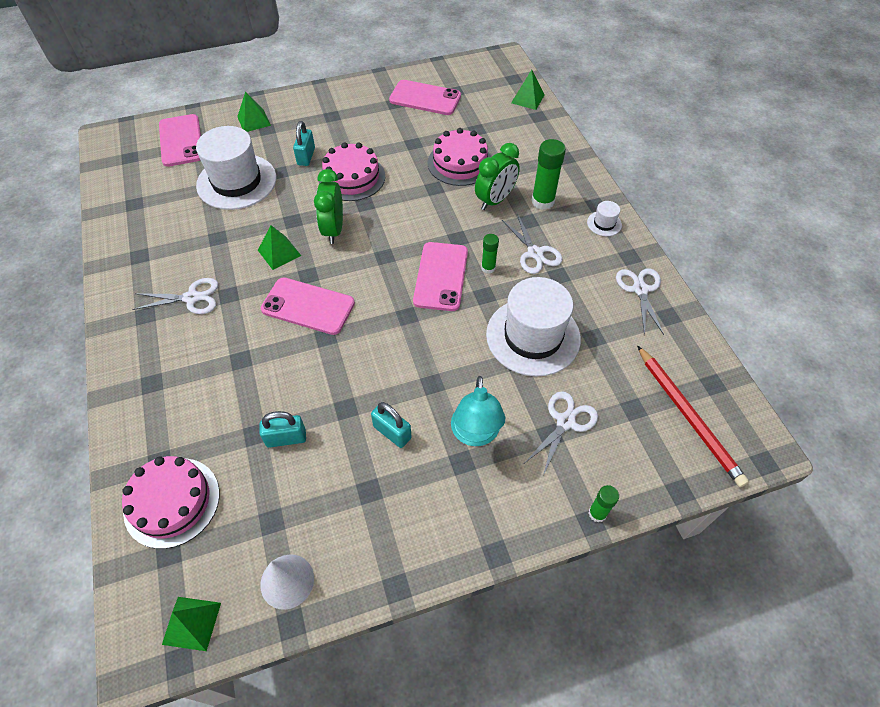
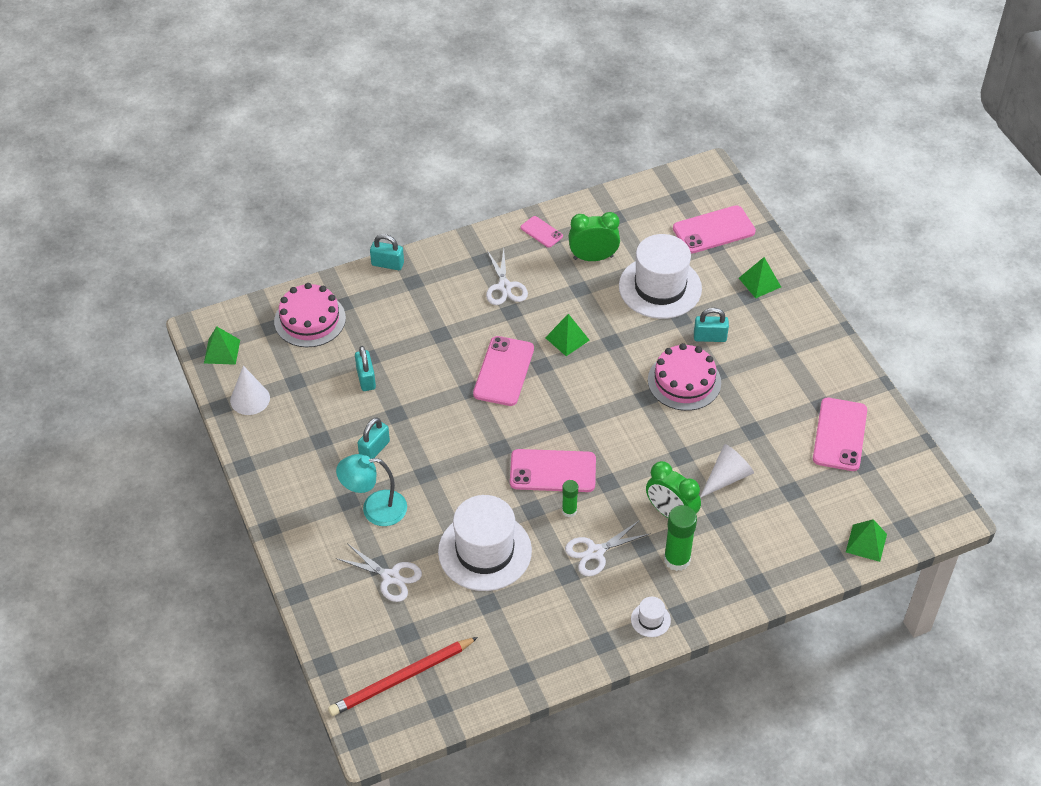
camera: 85 degrees right, 5 degrees down
(112, 409) = (387, 264): none -> turquoise padlock
(127, 262) = (541, 232): none -> pink phone
(333, 230) = (604, 376): green clock -> green clock (593, 257)
(460, 163) = (727, 477): pink cake -> white cone
(597, 513) = (304, 599): green glue stick -> none
(640, 290) = (555, 649): white scissors -> none

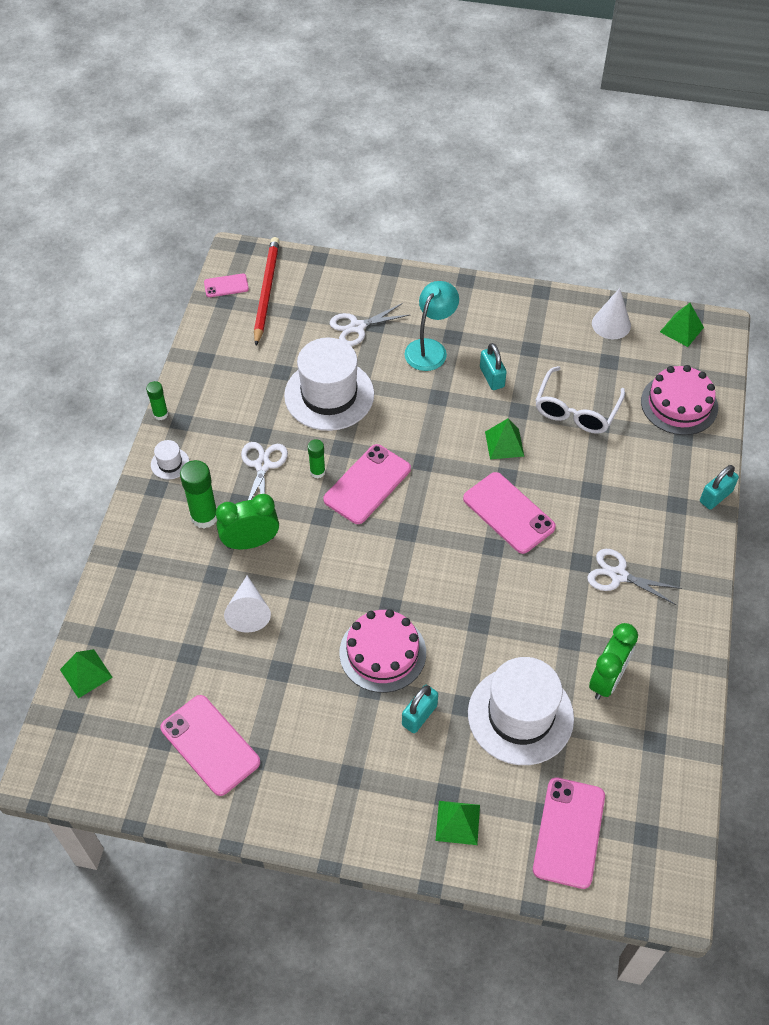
camera: 125 degrees right, 5 degrees up
(366, 378) = (576, 409): turquoise padlock -> white glasses
(541, 232) = (677, 654): pink phone -> pink phone (226, 285)
(567, 339) = (511, 587): green pyramid -> green pyramid (504, 443)
(609, 664) = (160, 414): none -> green glue stick

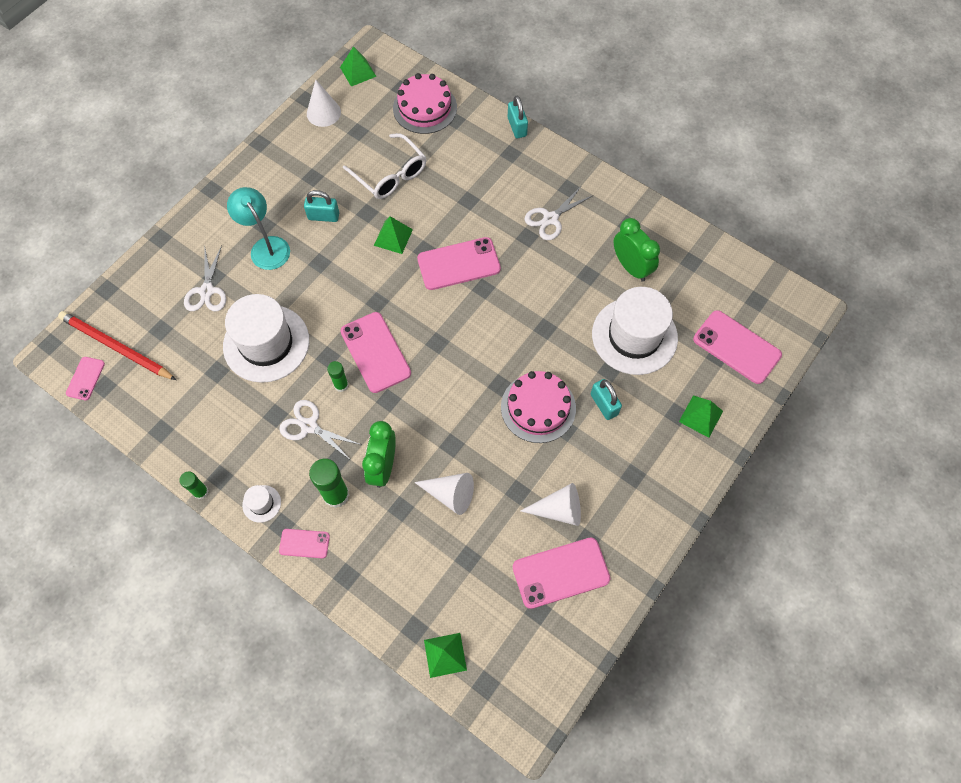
camera: 65 degrees left, 10 degrees up
(146, 513) = (304, 543): none -> pink phone
(277, 717) = (559, 510): none -> white cone

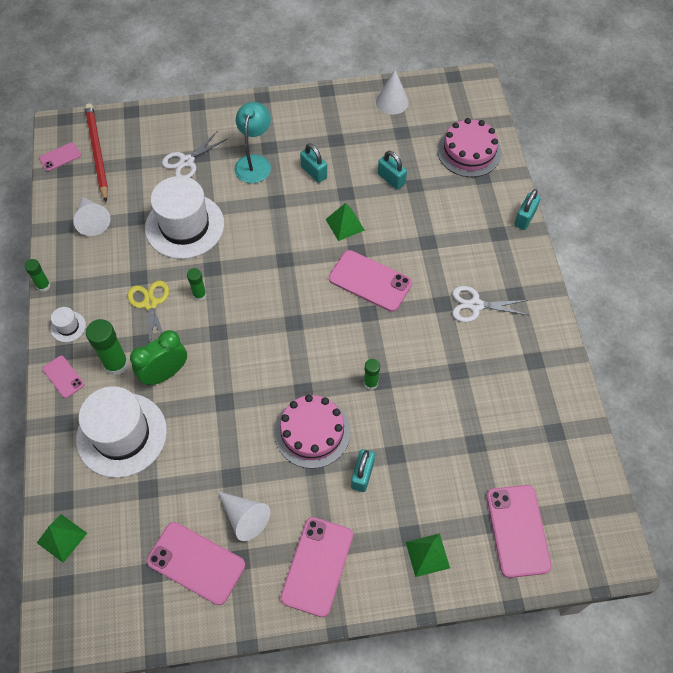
camera: 45 degrees right, 5 degrees down
(309, 426) = (150, 304): white scissors -> yellow scissors
(358, 72) = (448, 91): green pyramid -> none
(375, 352) = (245, 293): pink phone -> pink phone (317, 566)
(390, 174) = (391, 179): white glasses -> turquoise padlock
(450, 494) = (185, 434): white cone -> white cone (92, 221)
(540, 337) = (370, 383): none -> green glue stick
(631, 267) = (499, 394): green clock -> none
(634, 336) = (443, 447): white hat -> white hat (121, 435)

